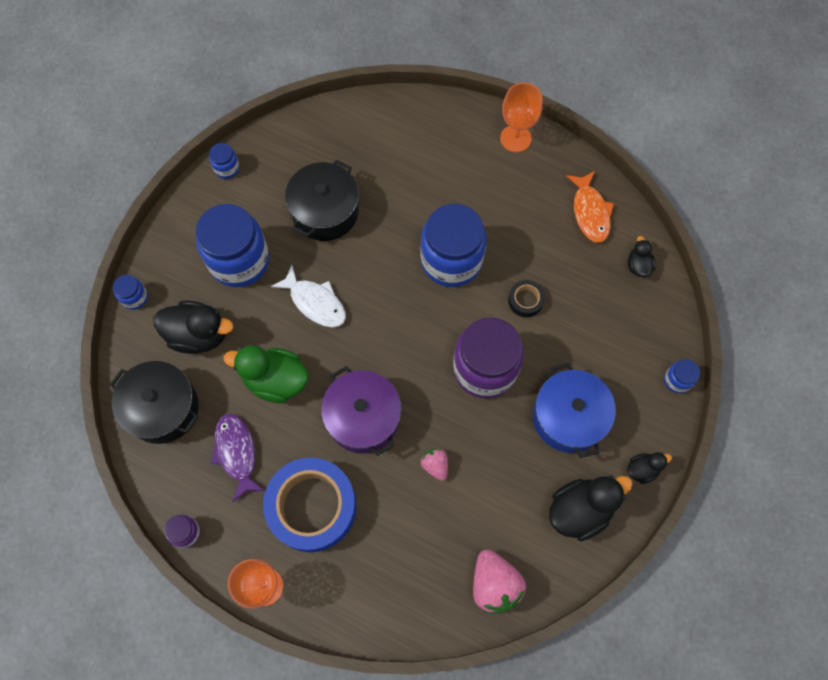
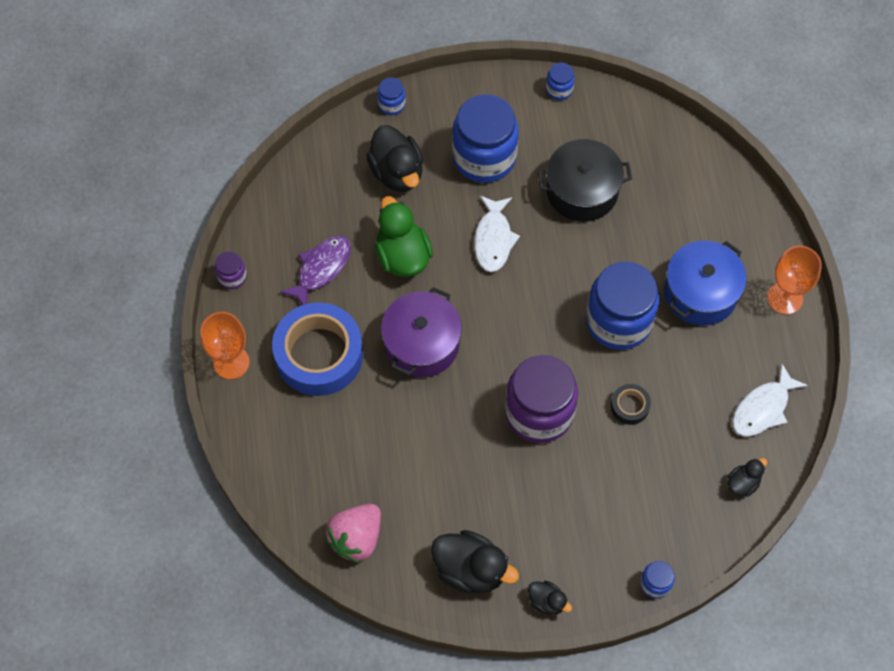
camera: 55 degrees right, 5 degrees down
(163, 408) = (317, 190): black pot -> none
(435, 465) = (423, 427): pink strawberry -> none
(568, 417) = (548, 510): blue pot -> blue pot (700, 293)
(590, 212) = (763, 408): orange fish -> white fish

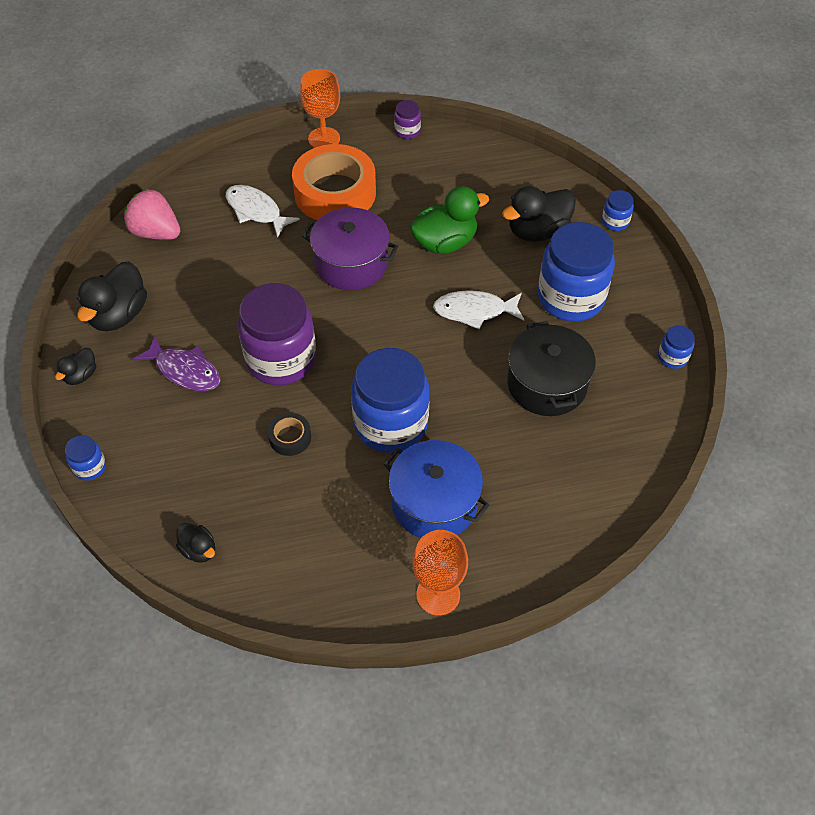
camera: 85 degrees right, 10 degrees down
(319, 354) = (335, 193): blue tape -> orange tape
(321, 269) = (423, 187): purple fish -> purple fish (185, 371)
(763, 408) = (291, 570): white fish -> white fish (256, 211)

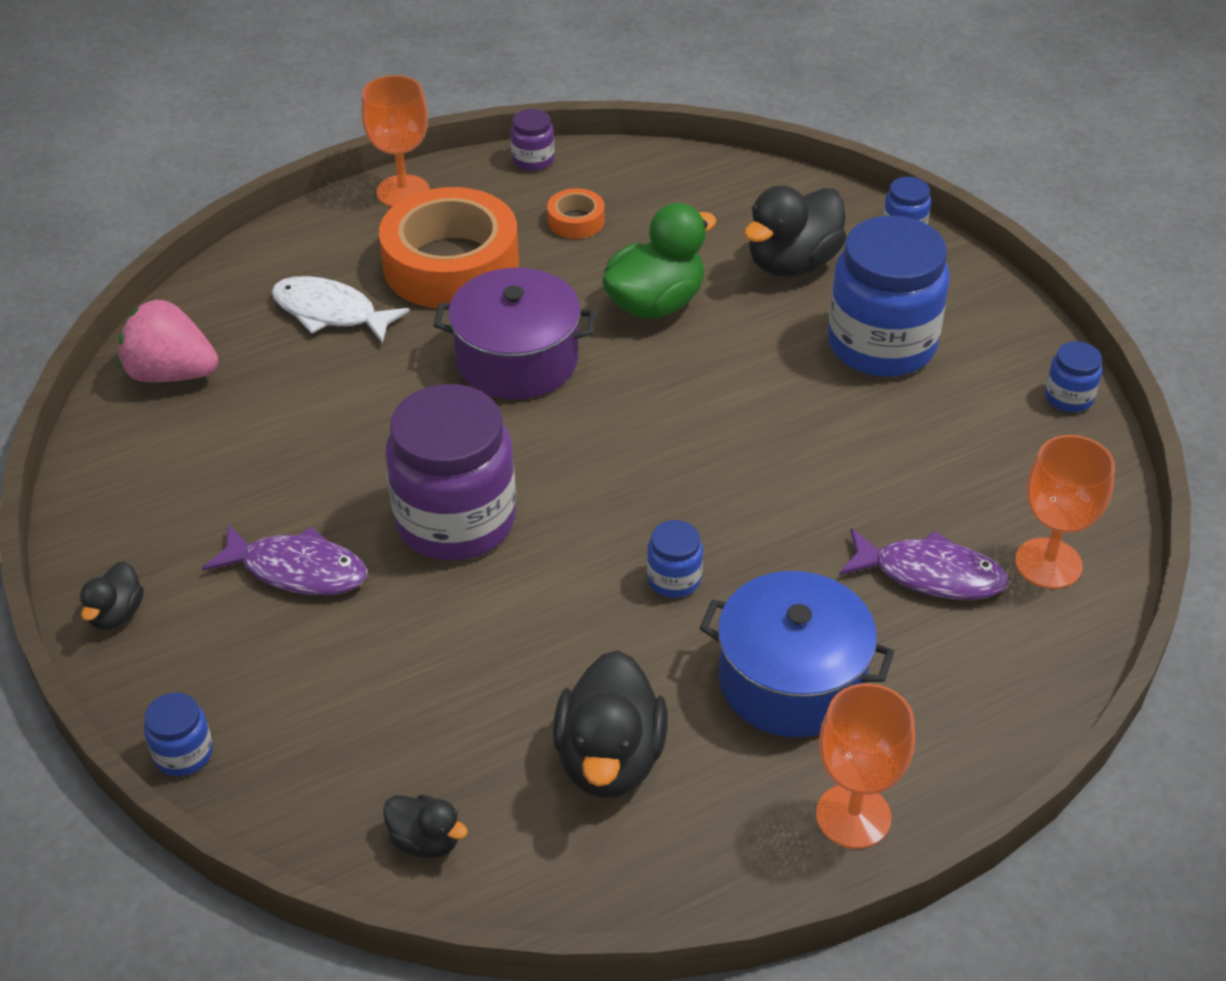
camera: 15 degrees left, 10 degrees down
(119, 315) = (151, 508): black duck -> black duck (610, 759)
(290, 437) = (516, 634): black tape -> none
(391, 424) = (674, 579): blue jar -> blue jar, size x0.44
(418, 177) = (576, 221): none -> orange tape
(474, 311) = (741, 391): white fish -> none
(541, 455) = (930, 574): none -> purple fish
(547, 384) = (896, 472): black pot -> none
(615, 464) = (1048, 563): none -> orange goblet

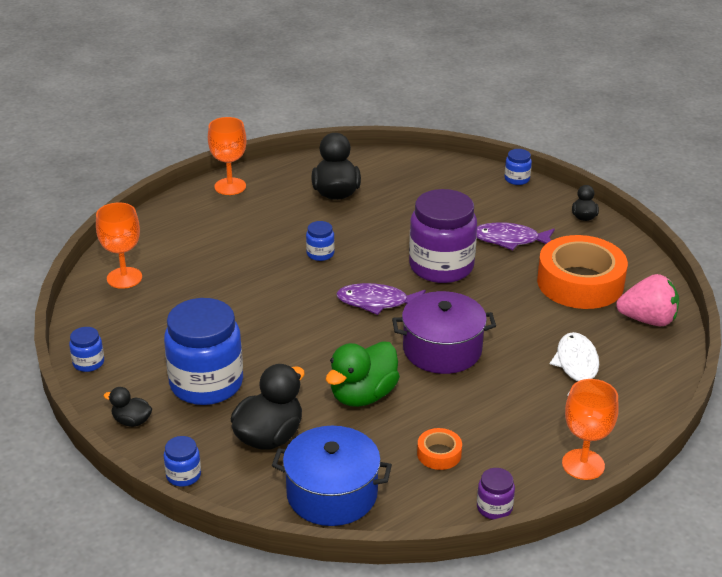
camera: 170 degrees right, 10 degrees down
(330, 313) = (577, 366): white fish -> white fish turned 105 degrees counterclockwise
(425, 841) = (403, 166): black duck -> black duck (132, 421)
(451, 265) = (515, 408): orange tape -> orange tape (580, 283)
(791, 680) = (258, 223): blue pot -> blue pot (332, 494)
(930, 574) = (188, 267): purple fish -> purple fish (377, 302)

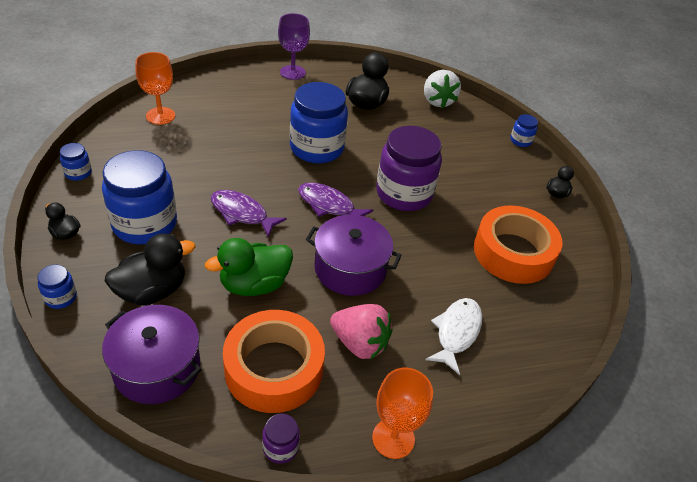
camera: 20 degrees right, 10 degrees up
(230, 186) = (292, 72): orange goblet -> purple goblet
(320, 254) = (316, 148): blue jar -> blue jar, size x2.30
(332, 494) = (157, 367): blue pot -> purple pot
(407, 167) = (437, 101): none -> white strawberry
(439, 454) = (274, 368): orange tape -> orange tape, size x2.32
(510, 240) = (478, 191): purple fish -> purple fish (242, 213)
(647, 320) = (552, 312): pink strawberry -> pink strawberry (360, 343)

